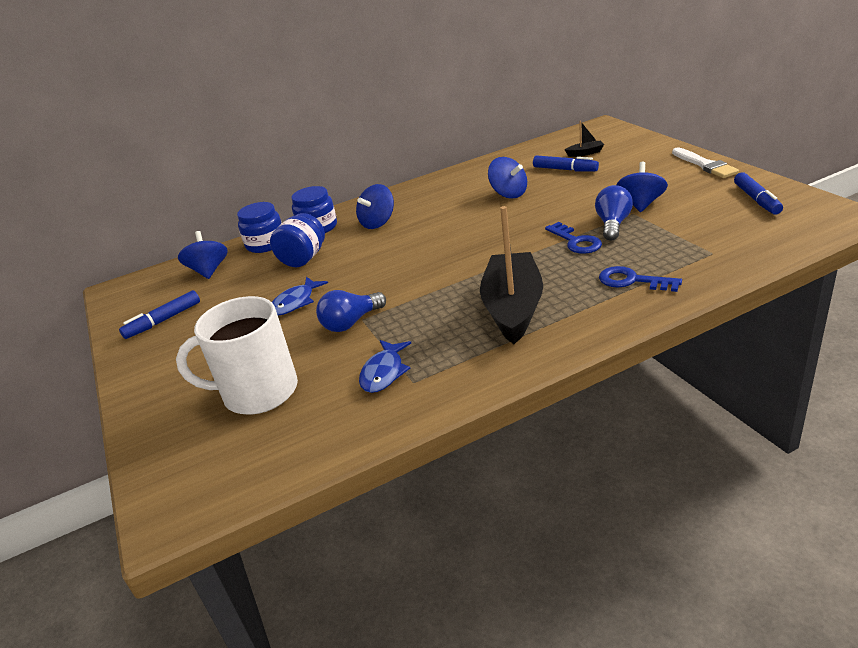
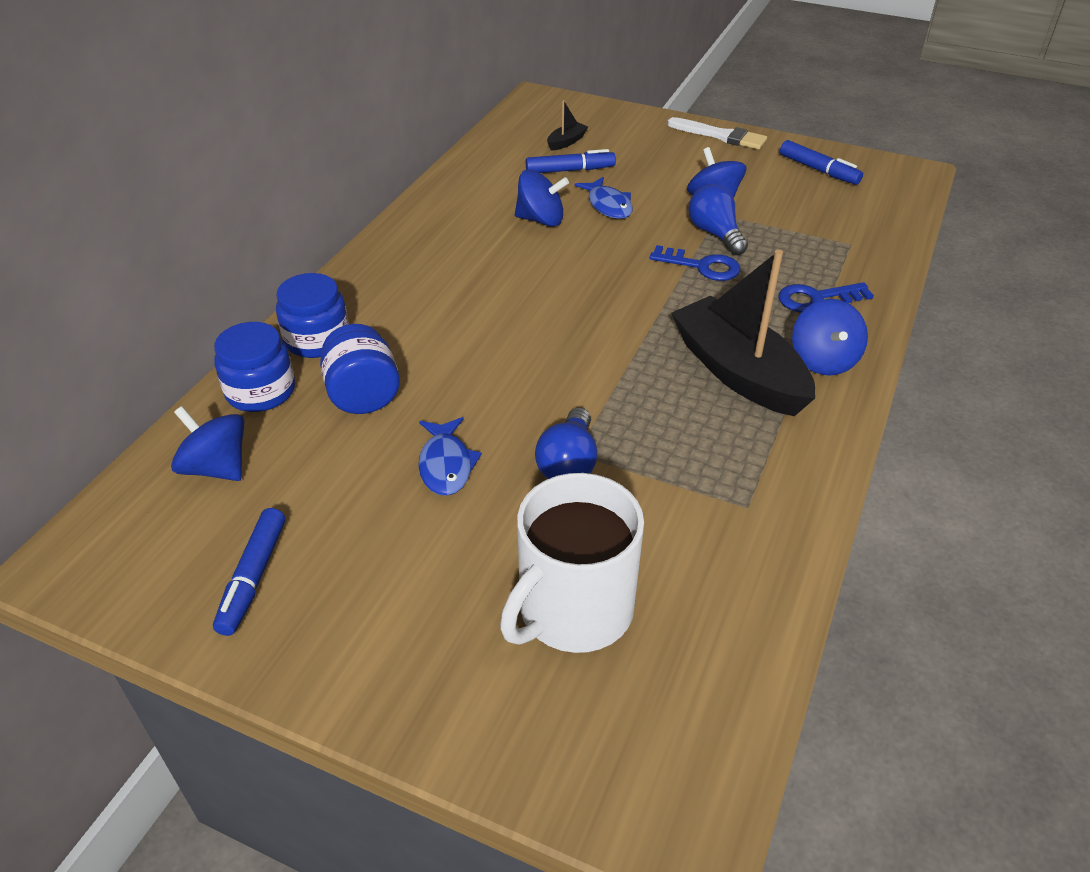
camera: 45 degrees left, 10 degrees up
(378, 223) = (407, 306): blue spinning top -> blue spinning top (823, 360)
(384, 372) = (699, 510): blue fish -> blue fish (608, 205)

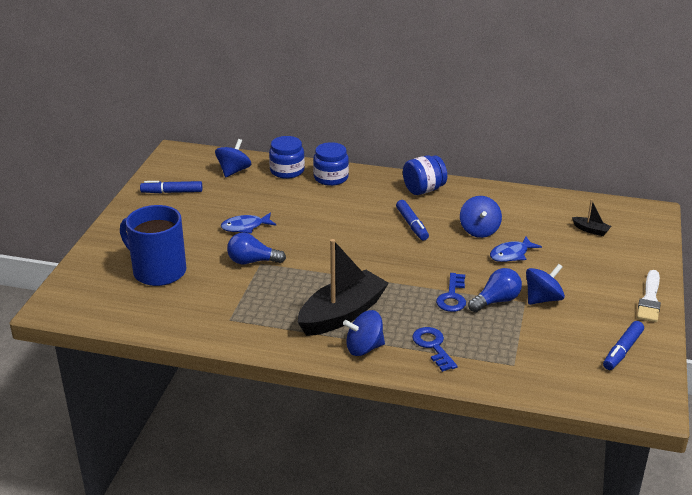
camera: 80 degrees right, 10 degrees down
(363, 395) = (290, 197): blue jar -> blue jar (424, 190)
(570, 170) = (550, 235): blue marker -> blue marker (412, 225)
(573, 610) = (158, 271): white mug -> blue mug

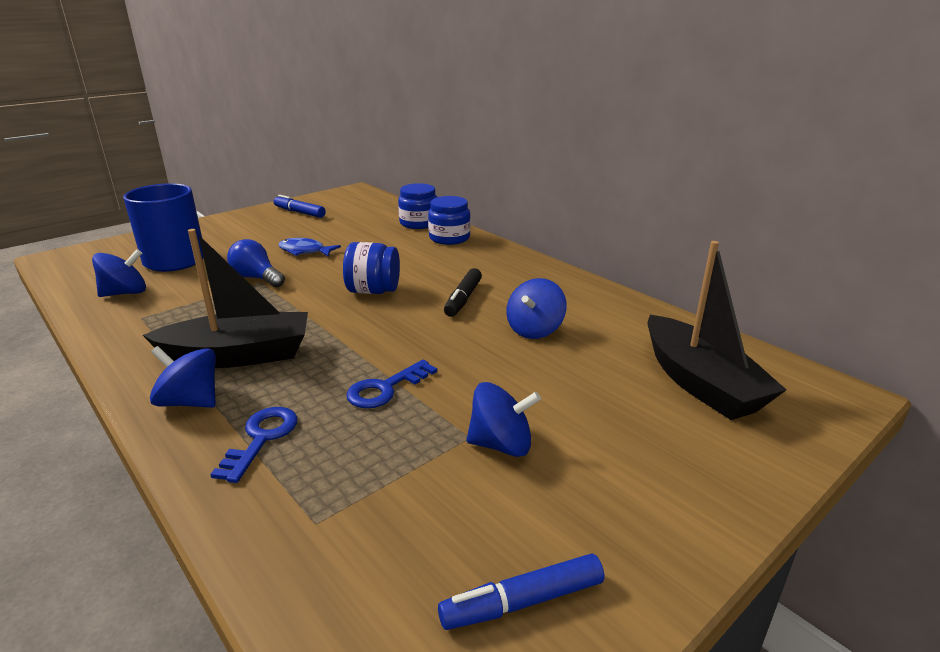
camera: 35 degrees right, 5 degrees down
(234, 171) = (374, 212): blue spinning top -> blue spinning top (125, 293)
(412, 225) = (463, 299): blue marker -> black marker
(424, 190) = (529, 273): blue jar -> blue jar (373, 291)
(496, 301) = (432, 418): blue light bulb -> none
(511, 254) = (537, 370): blue fish -> none
(591, 230) = (700, 383): black boat -> black boat, size x2.45
(650, 299) = (690, 529): white brush -> none

